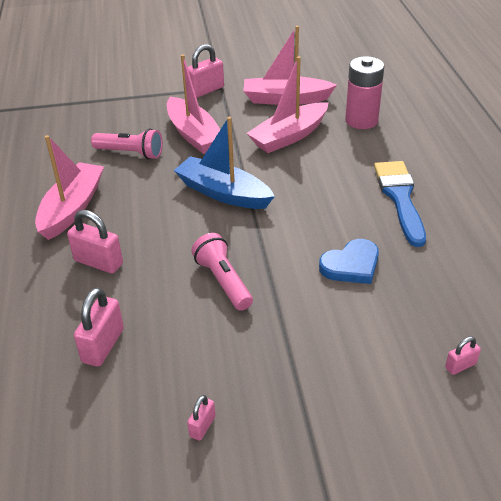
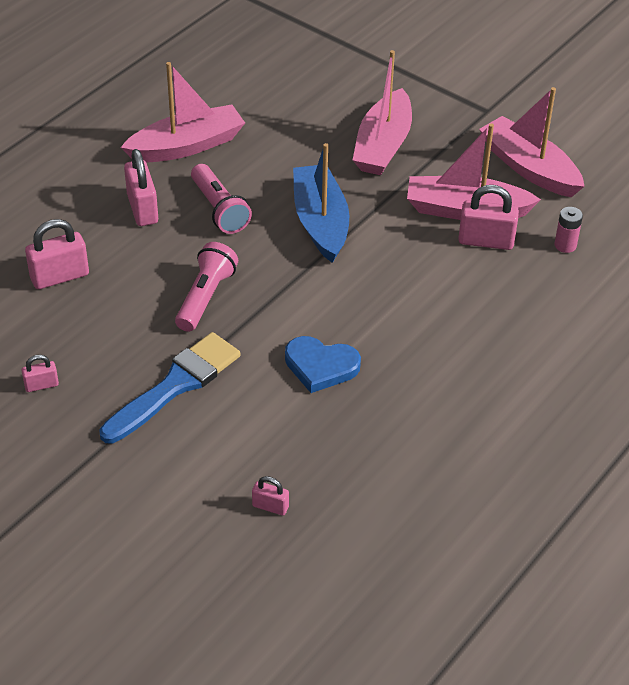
camera: 45 degrees right, 5 degrees up
(131, 153) = (302, 126): pink flashlight -> pink flashlight (219, 209)
(206, 90) = (467, 104): pink padlock -> pink padlock (486, 241)
(361, 120) = (565, 245): pink battery -> pink battery, size x0.49
(400, 198) = (464, 346): blue brush -> blue brush (175, 385)

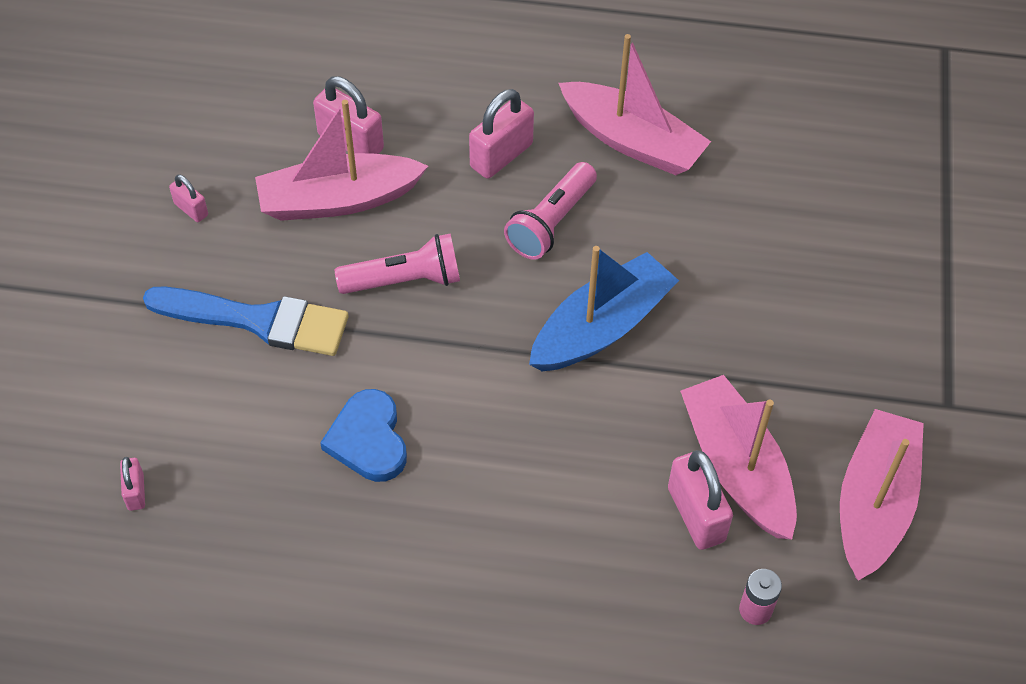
camera: 60 degrees right, 10 degrees up
(383, 145) = (786, 325): pink boat -> pink boat (338, 200)

